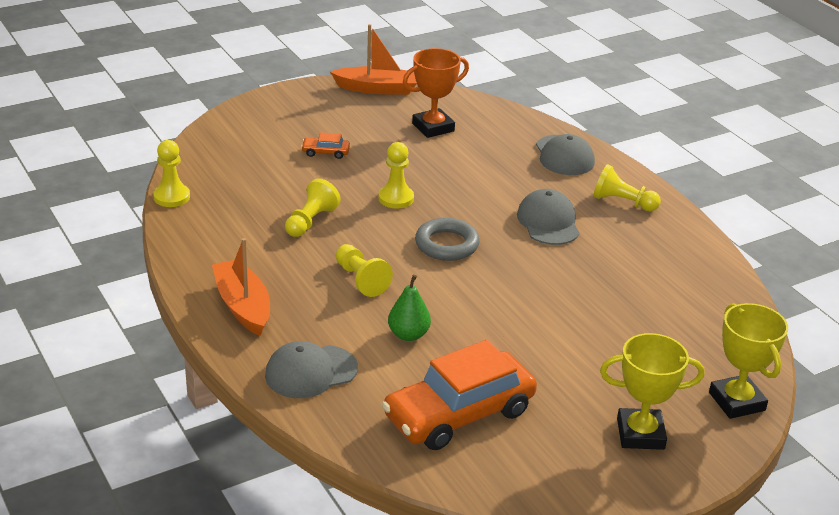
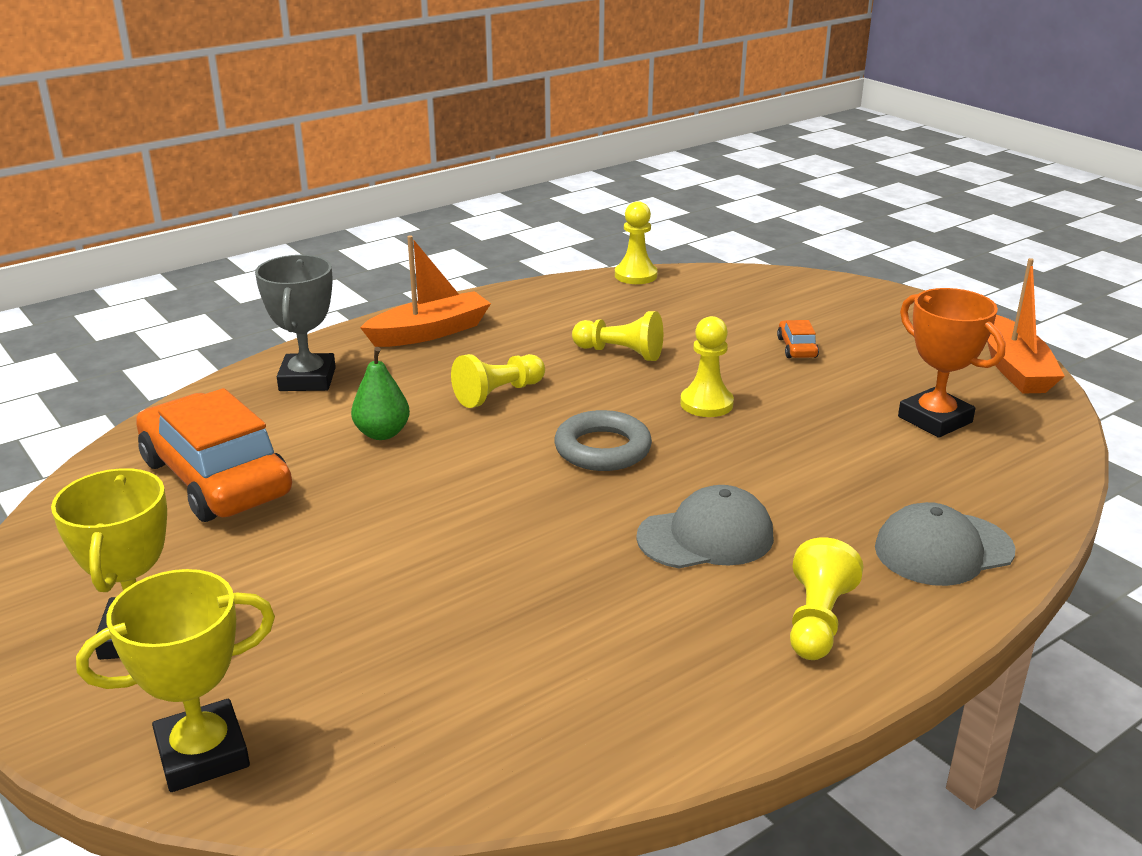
camera: 85 degrees right, 5 degrees down
(311, 372) = (307, 379): grey cap -> grey trophy

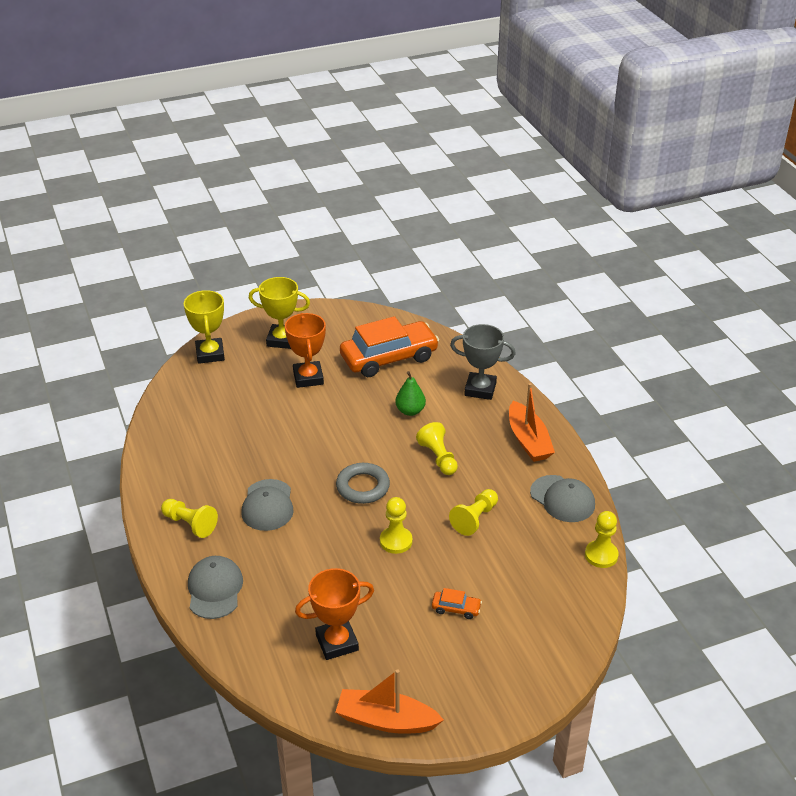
camera: 105 degrees right, 10 degrees up
(294, 565) = (308, 378): none -> orange trophy
(546, 302) = (562, 499): none -> grey cap

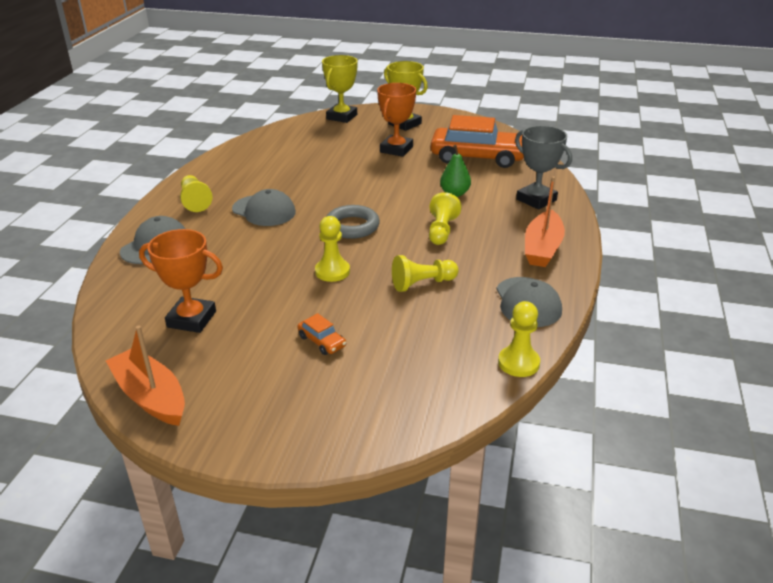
camera: 35 degrees right, 5 degrees down
(268, 505) = (264, 211): grey cap -> grey cap turned 90 degrees counterclockwise

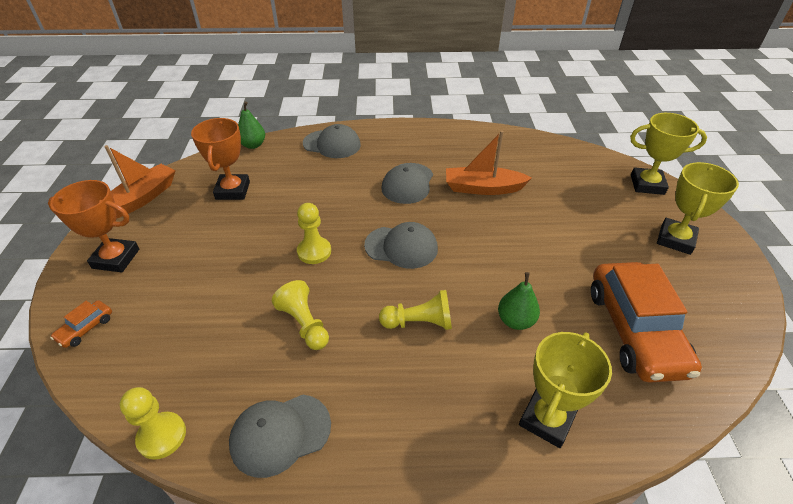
camera: 75 degrees right, 10 degrees up
(103, 301) = (253, 145): none -> green pear
(195, 201) = (407, 143): yellow pawn -> none
(322, 341) = (203, 270): orange car -> orange car (85, 328)
(352, 226) = (401, 247): grey ring -> grey cap
(396, 149) = (597, 246): orange trophy -> orange trophy (116, 259)
(536, 200) = (547, 419): grey trophy -> yellow trophy
(542, 248) = (412, 440): orange boat -> orange boat (483, 188)

